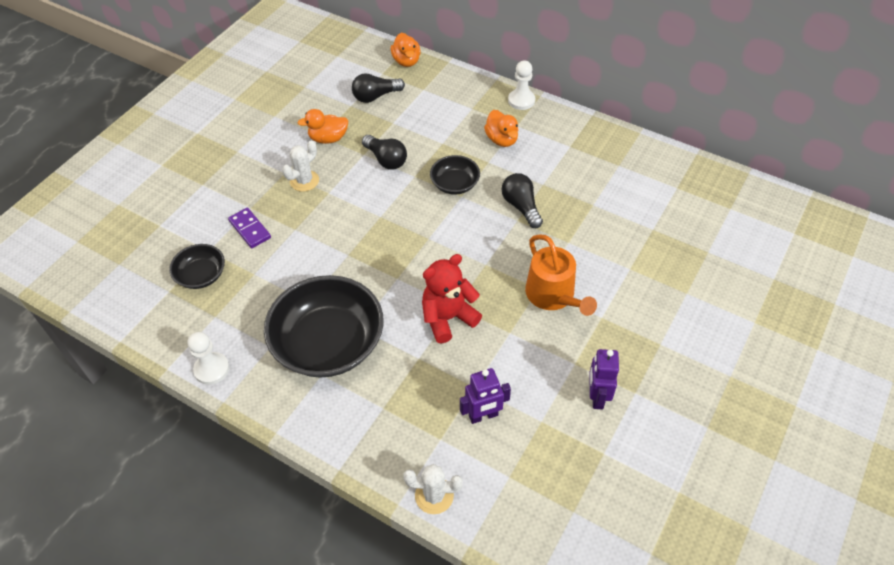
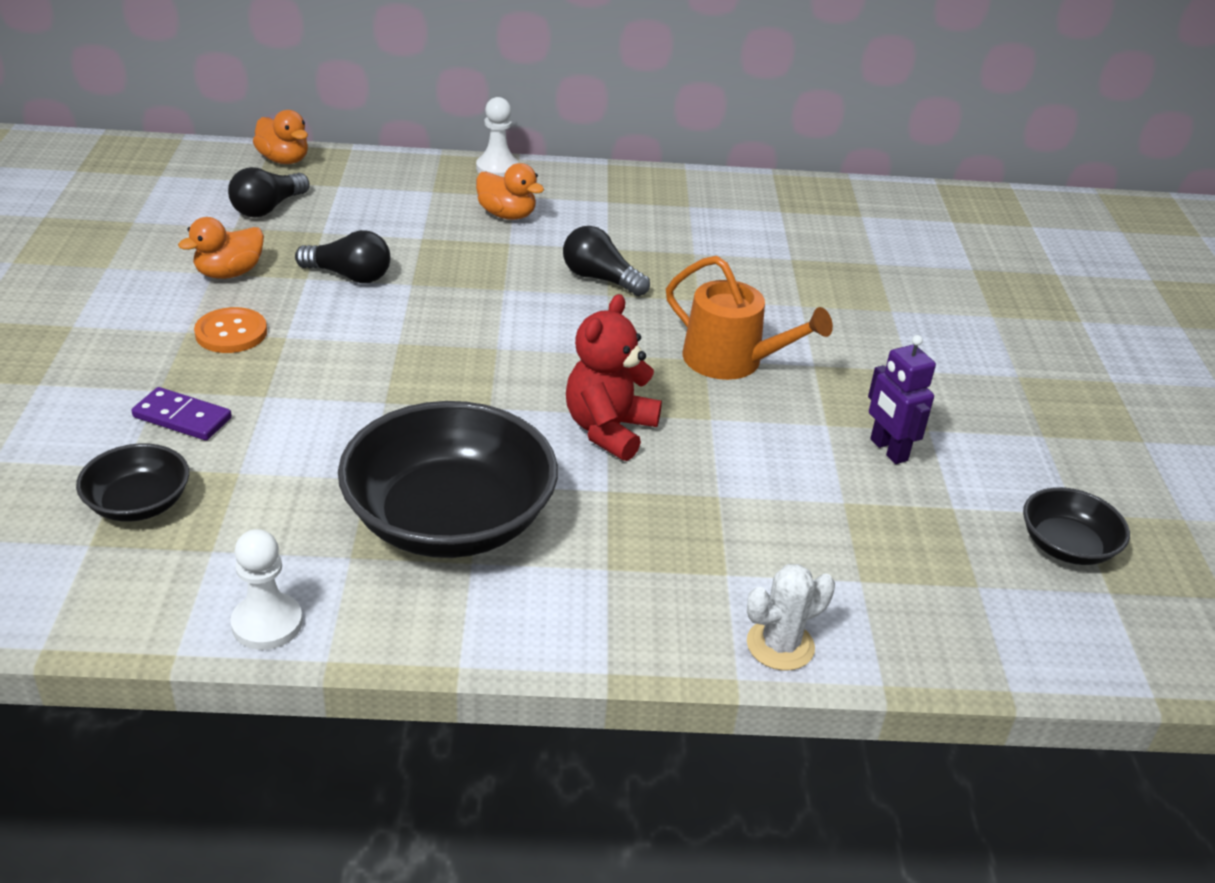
camera: 35 degrees left, 15 degrees down
(304, 181) = (231, 333): white cactus -> orange button
(455, 184) = (482, 278): black bowl -> black bowl (1066, 546)
(483, 416) = (762, 524): purple robot -> none

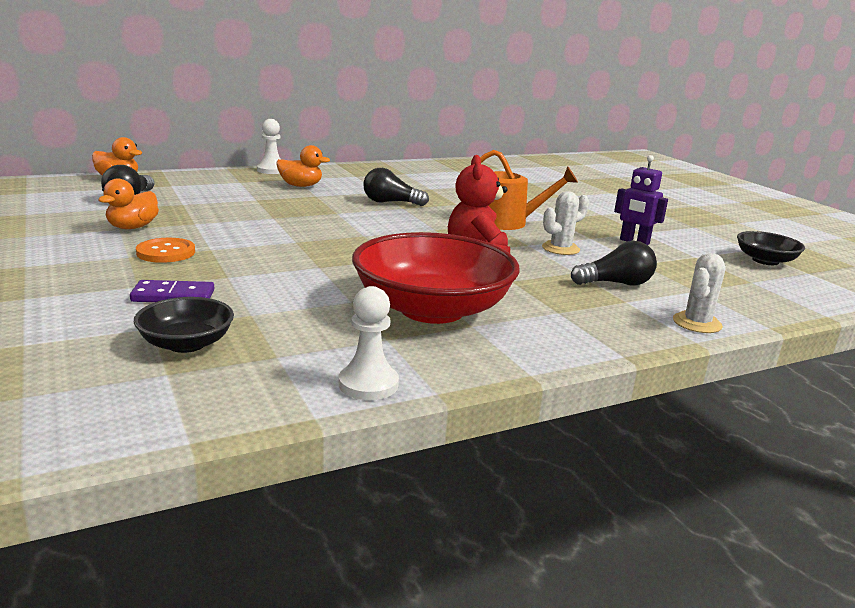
camera: 25 degrees left, 15 degrees down
(349, 276) = (225, 219): black light bulb -> black light bulb (616, 283)
(449, 520) = (432, 309): black bowl -> red bowl
(750, 439) = (560, 249): none -> white cactus

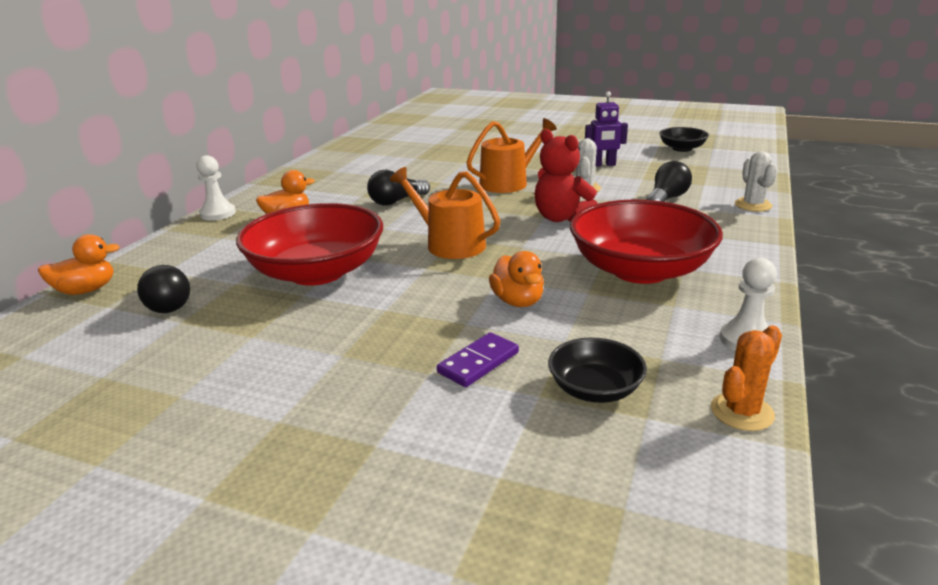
camera: 40 degrees left, 5 degrees up
(132, 227) = (261, 328): orange duck -> orange duck (517, 301)
(166, 252) = (361, 333): orange button -> none
(226, 410) = (742, 412): none -> orange cactus
(233, 216) = (317, 272): none -> red bowl
(349, 237) = (450, 244): none -> orange watering can

